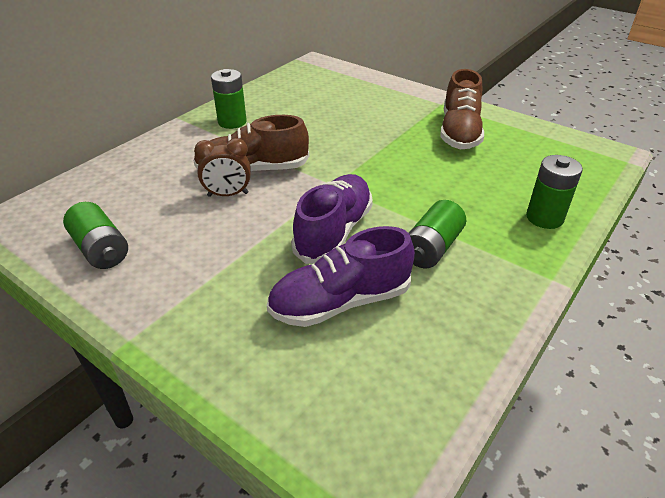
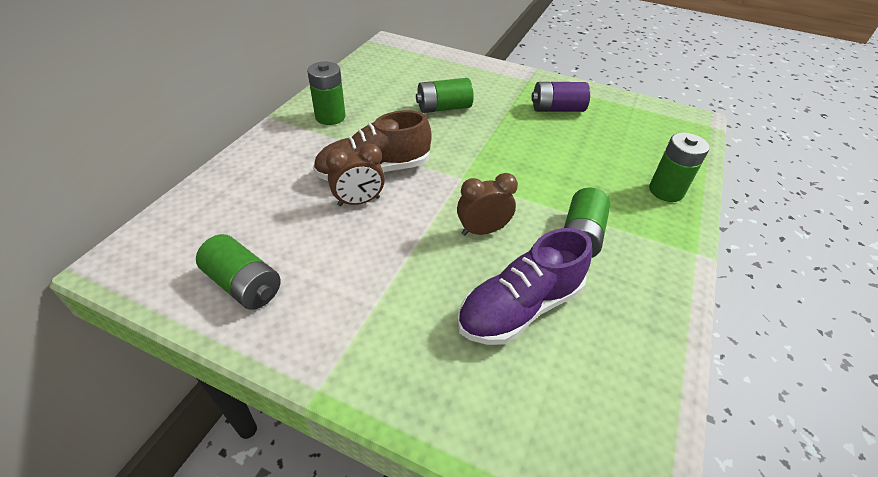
camera: 15 degrees left, 5 degrees up
(334, 232) = (482, 230): purple shoe -> brown clock
(343, 122) = (443, 108): none -> green battery
(459, 132) = (557, 109): brown shoe -> purple battery

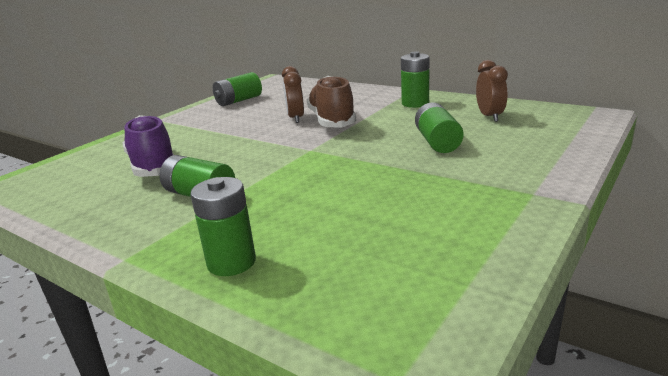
camera: 105 degrees right, 20 degrees down
(482, 230) = (238, 156): brown clock -> brown clock (490, 117)
(557, 109) = (444, 207): purple battery -> none

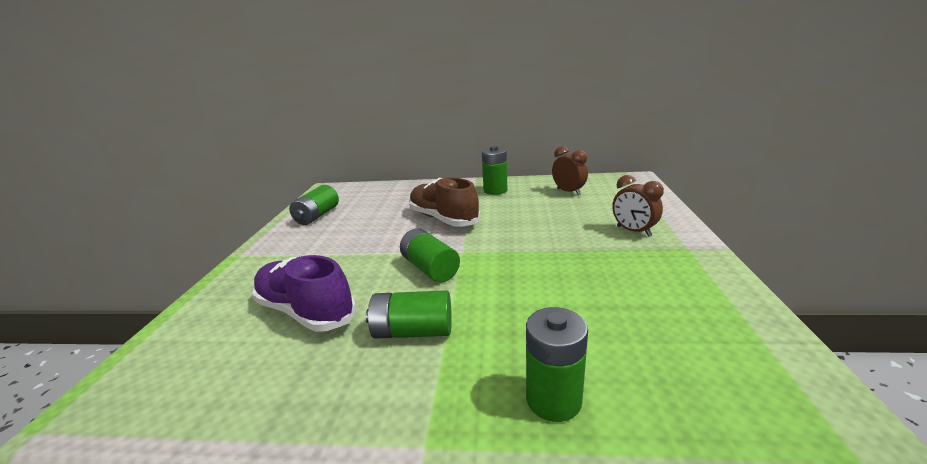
camera: 30 degrees left, 0 degrees up
(296, 118) = (405, 223): brown clock -> brown clock (633, 231)
(437, 142) = (561, 221): green battery -> green battery (430, 268)

